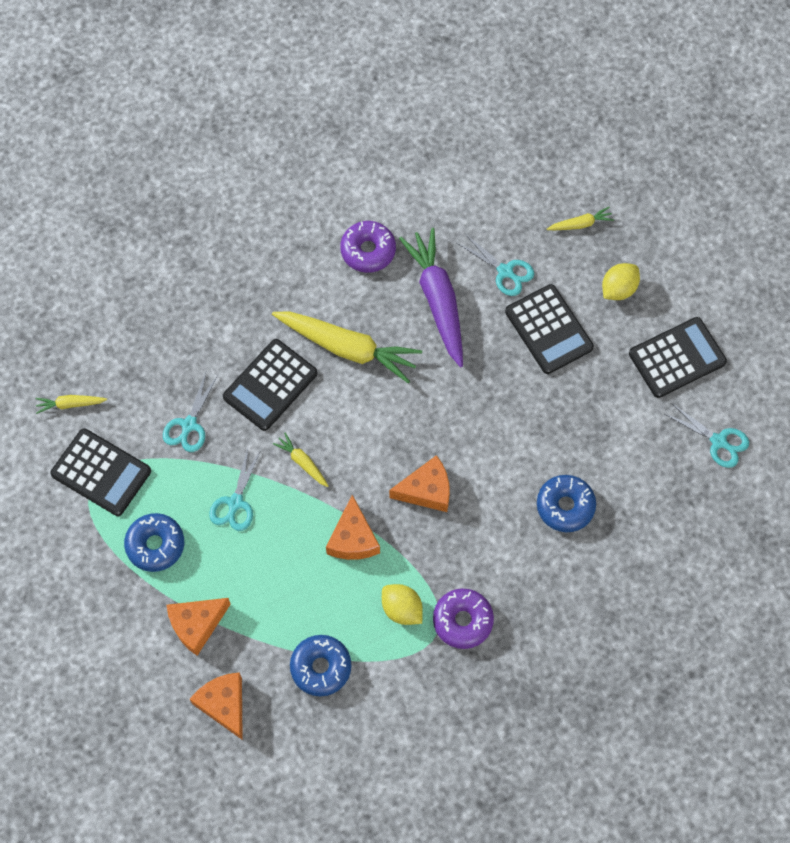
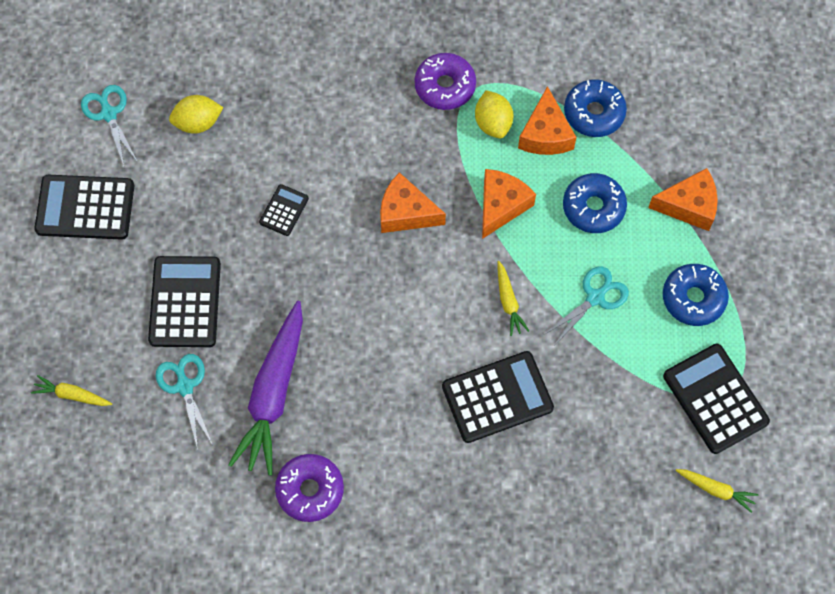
camera: 150 degrees left, 0 degrees up
(189, 425) = (602, 400): turquoise scissors -> none
(224, 704) = (697, 127): orange cheese -> orange cheese (545, 134)
(347, 348) = (396, 393): yellow carrot -> none
(524, 439) = (284, 210): none -> black calculator
(565, 506) = (288, 132): blue donut -> blue donut (593, 207)
(618, 289) = (87, 305): yellow lemon -> yellow lemon (198, 123)

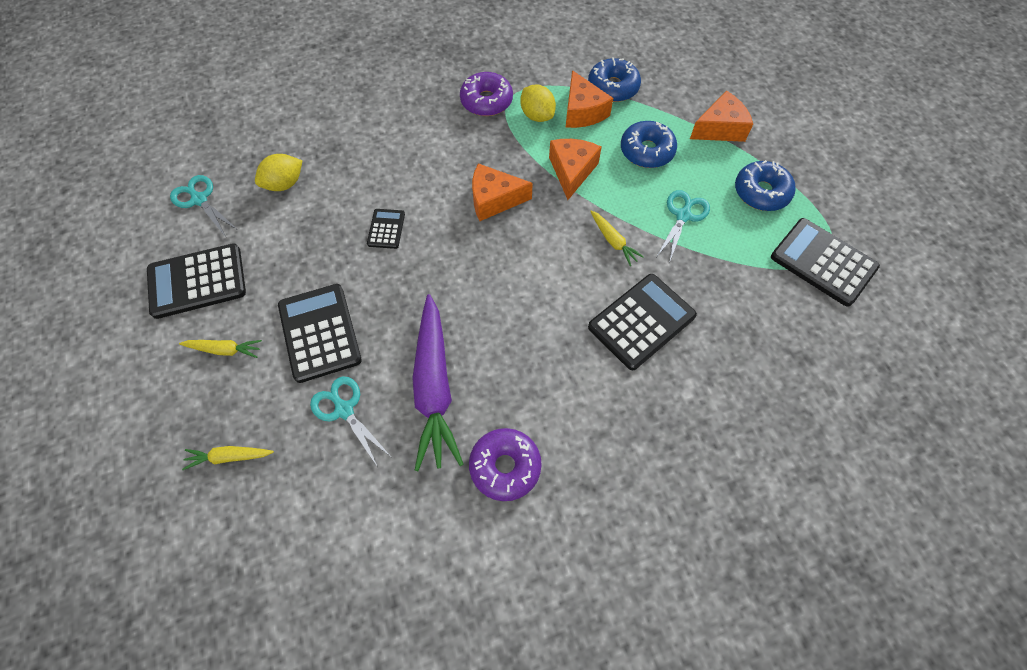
camera: 20 degrees left, 5 degrees down
(716, 490) = (867, 336): yellow carrot -> yellow carrot (224, 350)

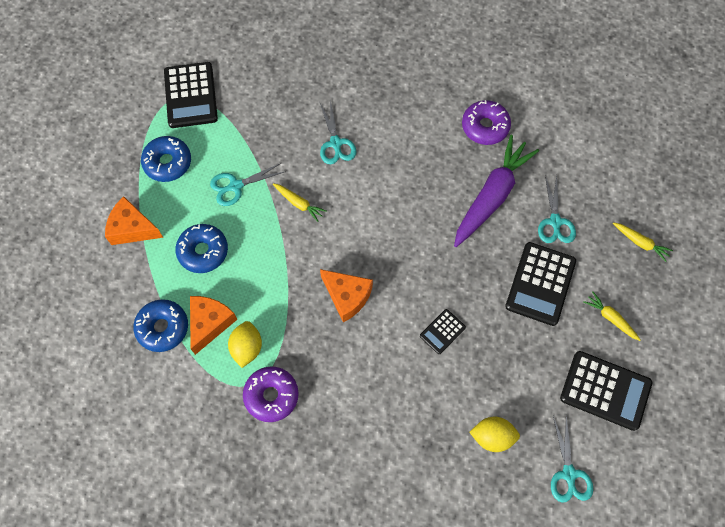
camera: 140 degrees left, 5 degrees up
(572, 171) = (271, 277): orange cheese -> none
(613, 241) = (299, 203): yellow carrot -> yellow carrot turned 120 degrees clockwise
(641, 321) = (335, 143): black calculator -> turquoise scissors

